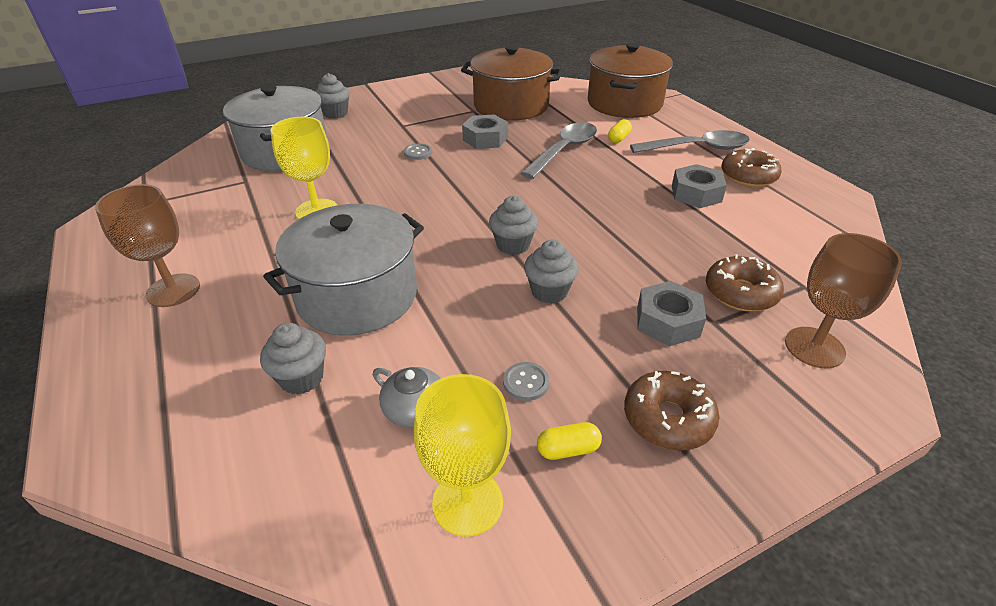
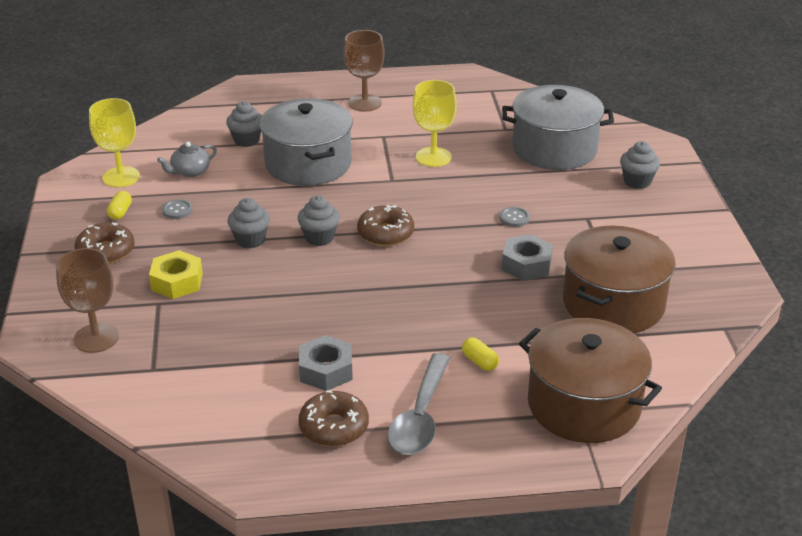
camera: 110 degrees right, 5 degrees down
(564, 151) = (470, 311): grey spoon -> none
(668, 321) = (177, 282): grey nut -> yellow nut
(740, 293) = (174, 330): brown donut -> brown donut (385, 233)

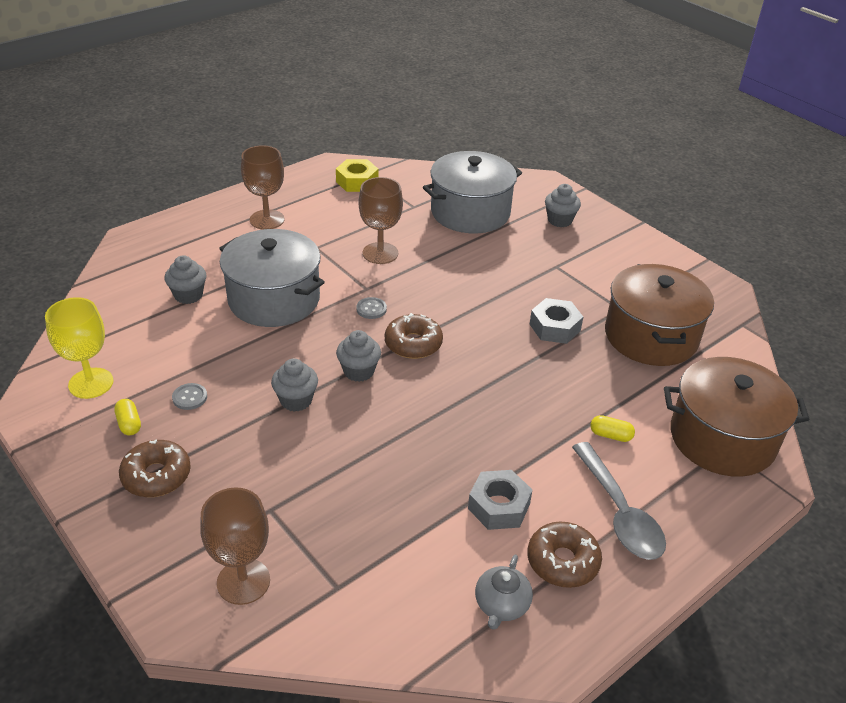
camera: 35 degrees left, 5 degrees up
(177, 282) = (267, 477): yellow nut -> yellow nut (357, 182)
(190, 172) = (162, 350): grey teapot -> grey teapot (501, 605)
(433, 157) = (380, 253): yellow goblet -> brown goblet
(514, 218) = (502, 287): grey button -> grey button (371, 309)

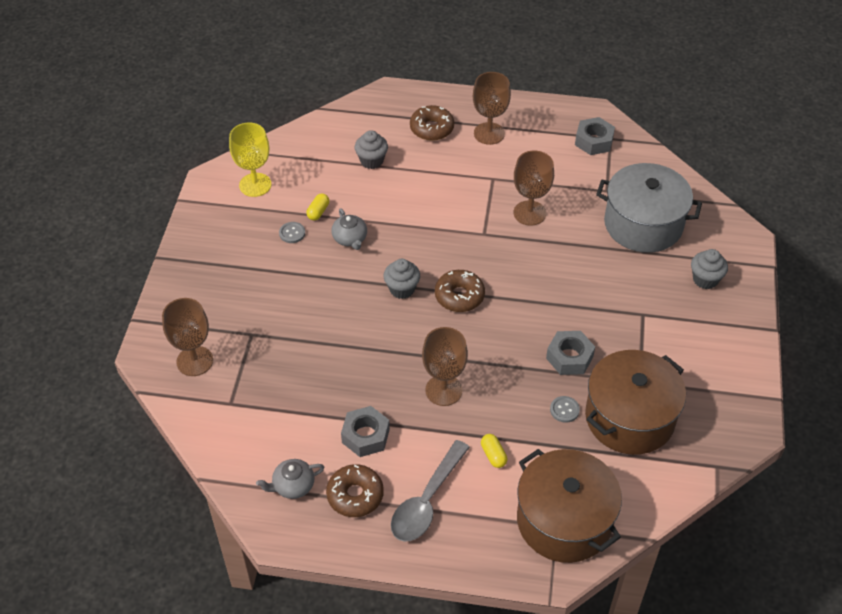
camera: 50 degrees right, 10 degrees up
(129, 424) = (245, 226): yellow capsule -> yellow capsule (318, 212)
(156, 476) = (223, 268): brown donut -> brown donut (432, 128)
(255, 365) = (350, 239): none -> grey teapot
(274, 299) = (417, 200): grey pot -> none
(296, 400) = (343, 280): grey cupcake -> none
(357, 182) = (593, 141): yellow nut -> grey nut
(371, 309) = (467, 251): grey button -> grey button (564, 410)
(505, 419) = (443, 390): none -> brown goblet

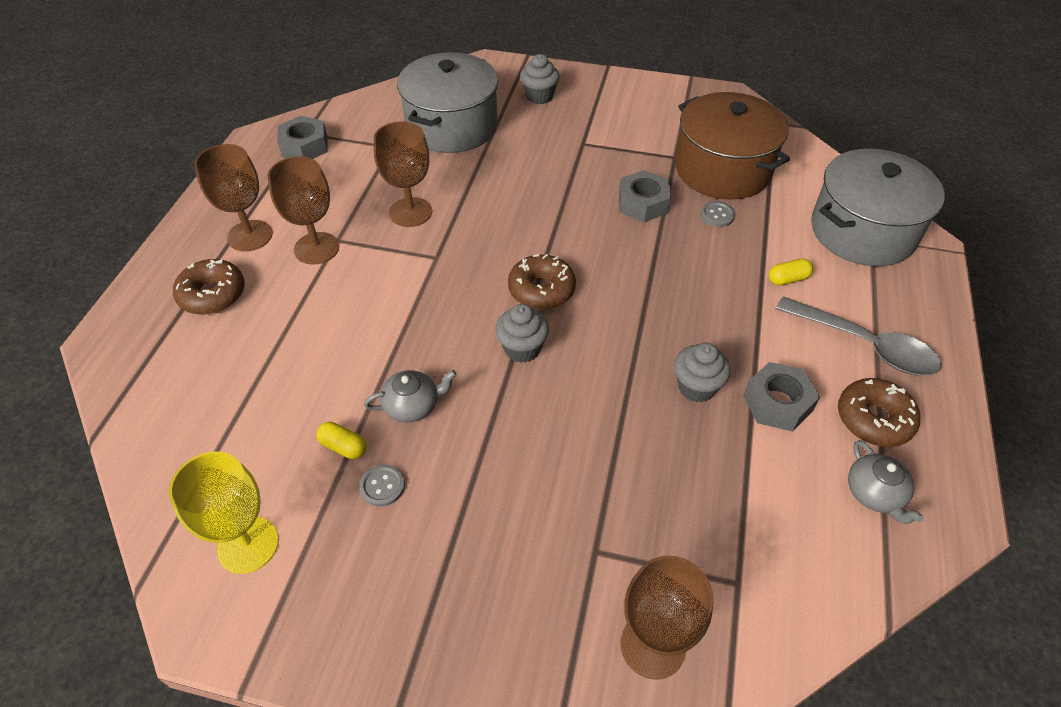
camera: 85 degrees left, 0 degrees up
(371, 161) = (252, 370): grey cupcake -> grey cupcake (696, 387)
(443, 390) = (696, 317): brown goblet -> brown goblet (316, 248)
(564, 520) = (862, 231): brown pot -> grey pot

